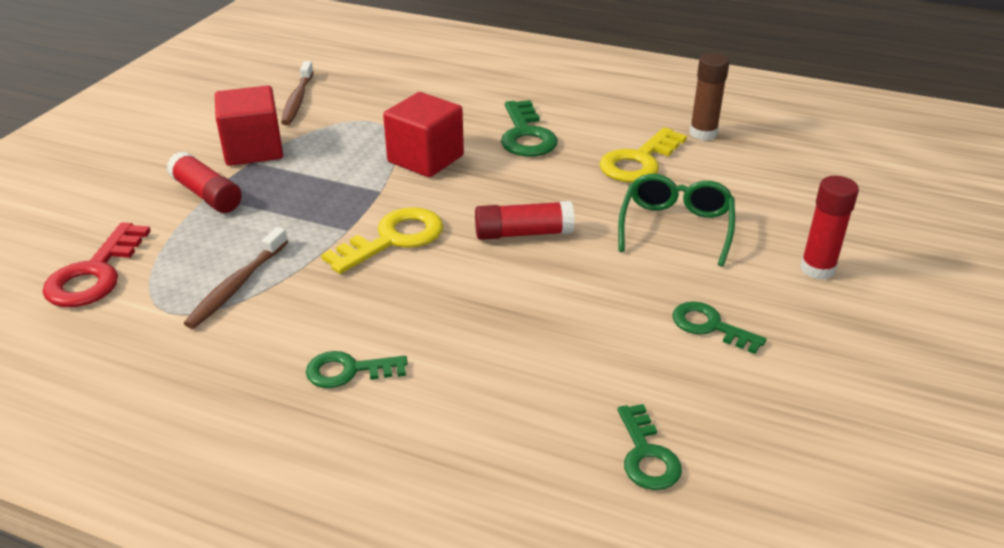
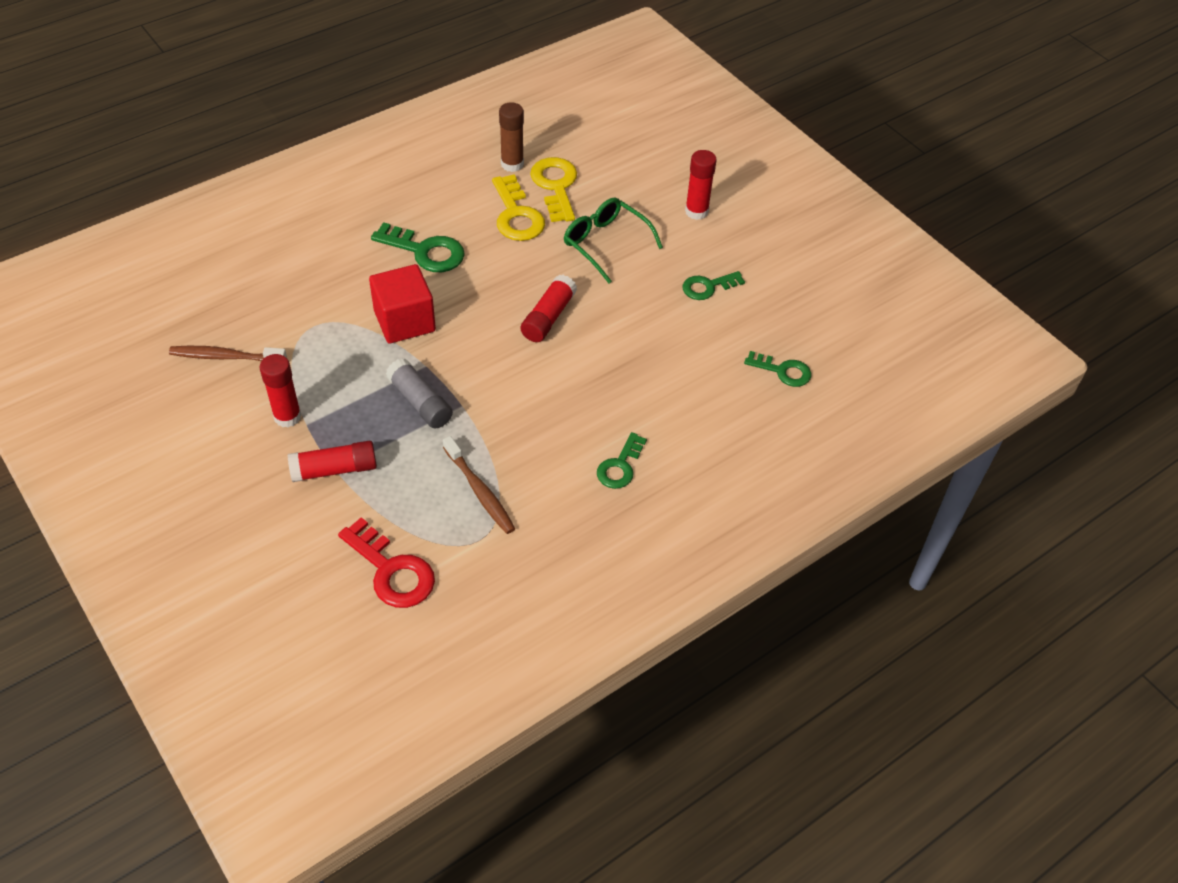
camera: 60 degrees left, 15 degrees up
(253, 150) = (287, 416): red cube -> red glue stick
(298, 100) = (225, 357): brown toothbrush -> brown toothbrush turned 150 degrees clockwise
(330, 205) = (420, 402): none -> grey glue stick
(393, 239) = (496, 385): yellow key -> yellow key (555, 186)

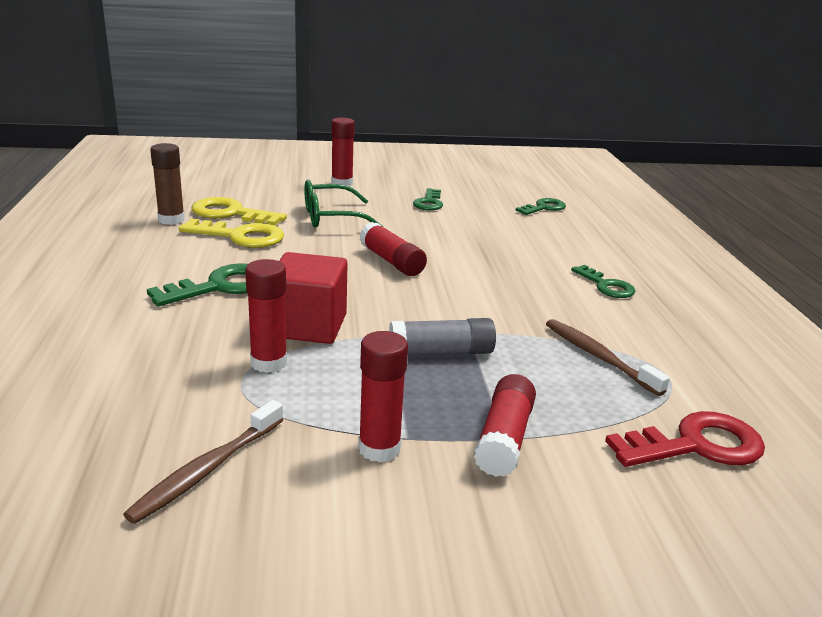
camera: 60 degrees left, 25 degrees down
(344, 326) = (269, 363): none -> red glue stick
(480, 491) = (598, 357): brown toothbrush -> brown toothbrush turned 120 degrees counterclockwise

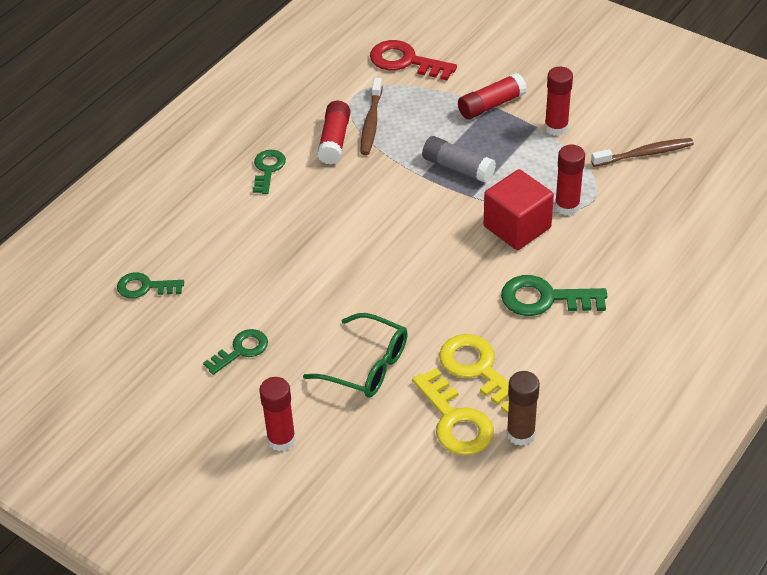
camera: 135 degrees left, 20 degrees up
(391, 261) = (387, 271): red glue stick -> red glue stick (334, 140)

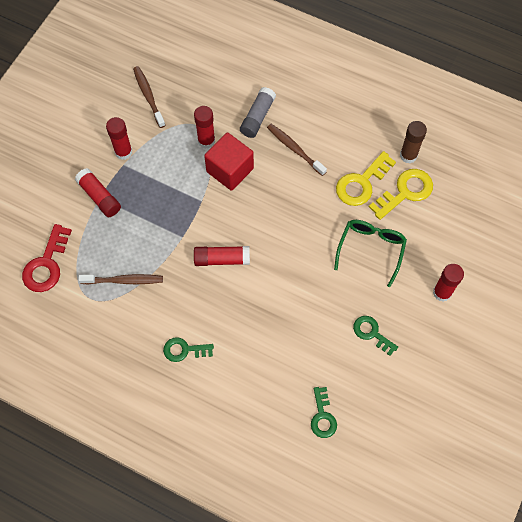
camera: 100 degrees left, 20 degrees up
(334, 140) = (147, 305): red glue stick -> red glue stick (222, 259)
(458, 168) = (172, 213): grey glue stick -> grey glue stick (257, 117)
(545, 298) = (294, 149): green key -> brown toothbrush

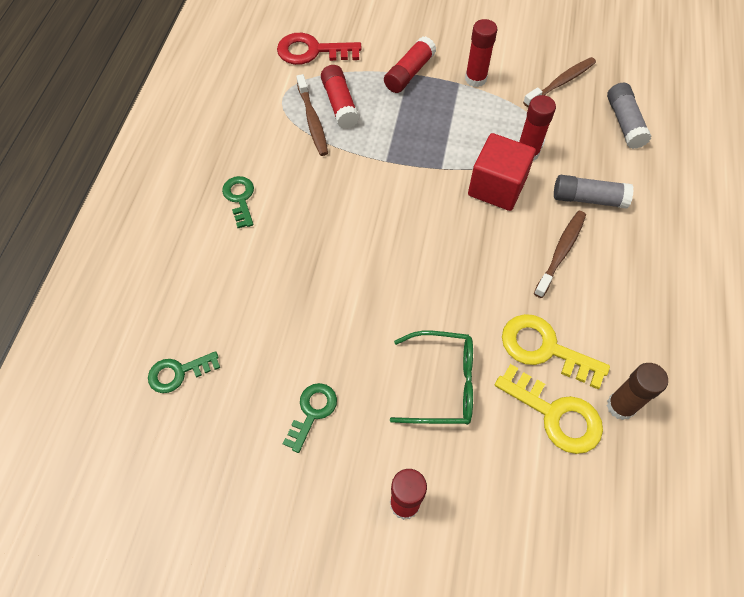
camera: 75 degrees right, 5 degrees down
(200, 71) = (624, 123): none -> grey glue stick
(222, 259) = (369, 208): red glue stick -> red glue stick (340, 104)

